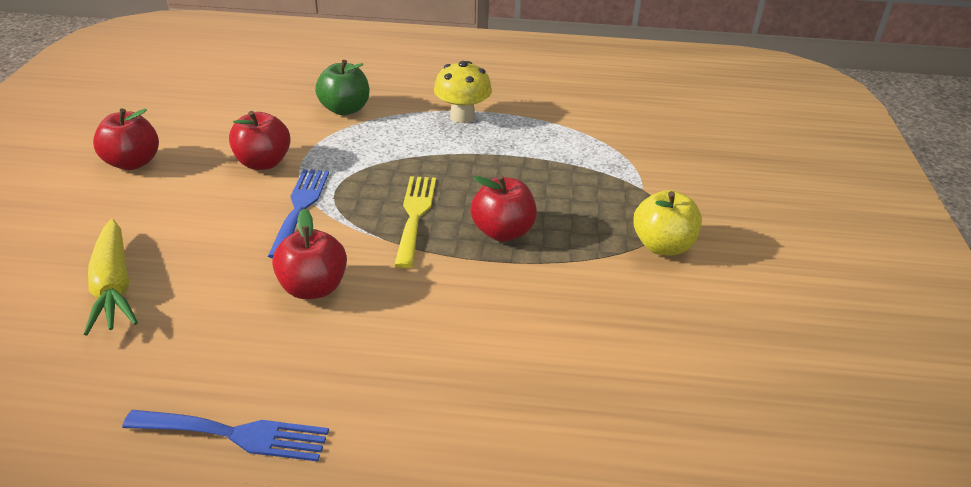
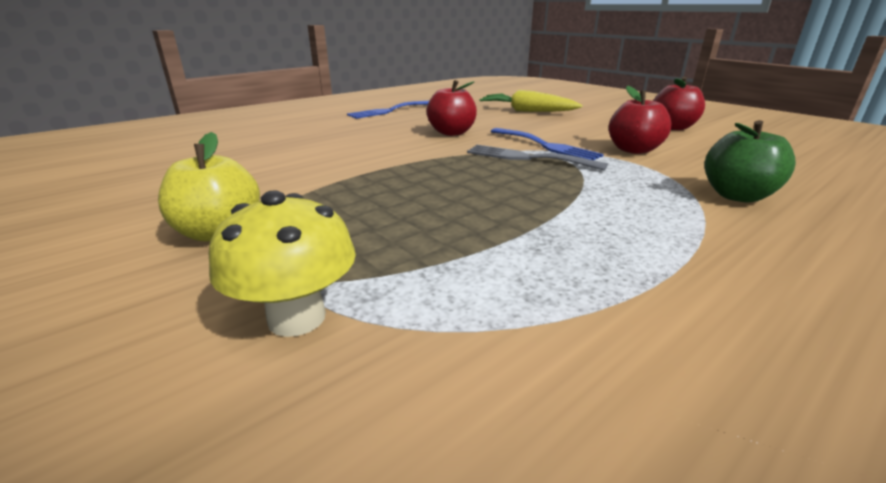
camera: 135 degrees right, 10 degrees down
(355, 203) = (527, 158): none -> grey fork
(415, 215) = (477, 167): yellow fork -> none
(462, 117) = (662, 249): yellow mushroom -> yellow mushroom (297, 318)
(503, 232) = (395, 184): red apple -> none

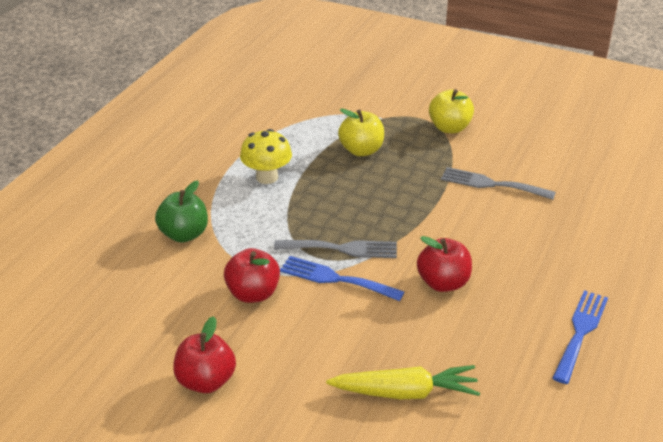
camera: 155 degrees right, 10 degrees up
(297, 318) = (365, 108): yellow mushroom -> yellow mushroom (267, 177)
(300, 169) = (491, 184): none -> grey fork
(410, 234) = (361, 150): none -> yellow apple

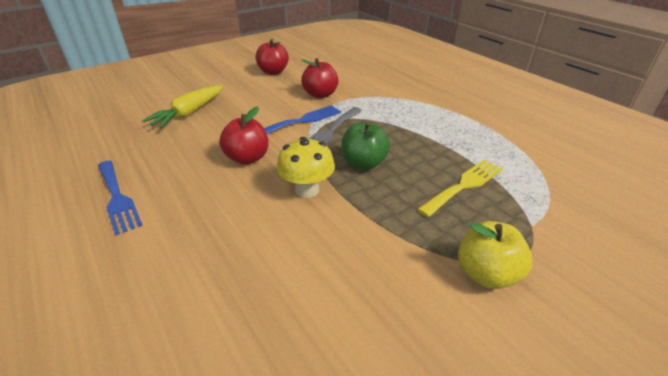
camera: 120 degrees right, 0 degrees up
(184, 234) = (397, 88): green apple -> green apple (363, 163)
(267, 177) = (446, 128): yellow mushroom -> yellow mushroom (307, 190)
(361, 150) = (464, 185): yellow apple -> yellow fork
(491, 184) = (342, 250): grey fork -> none

